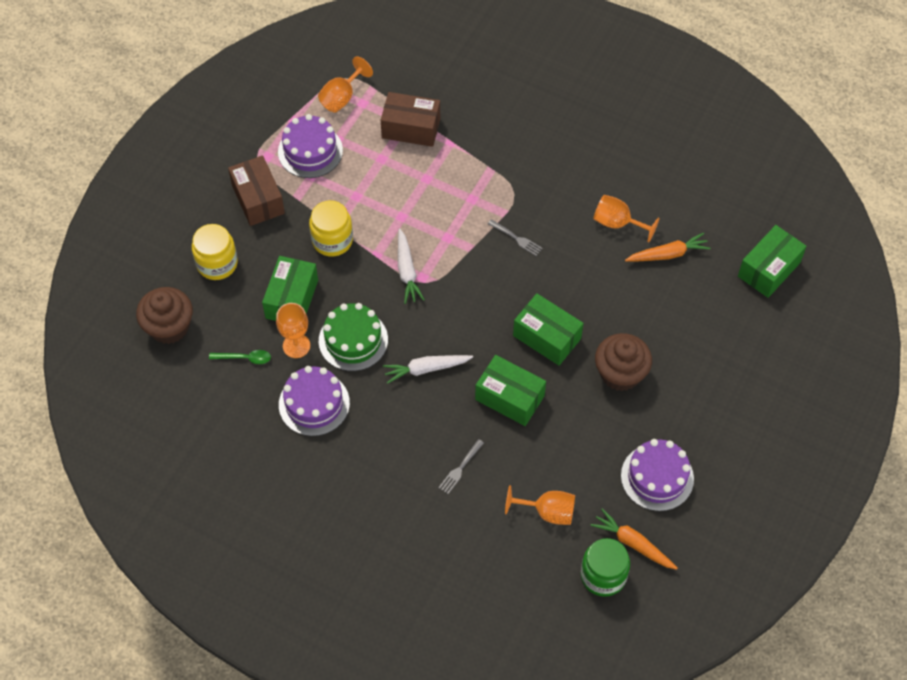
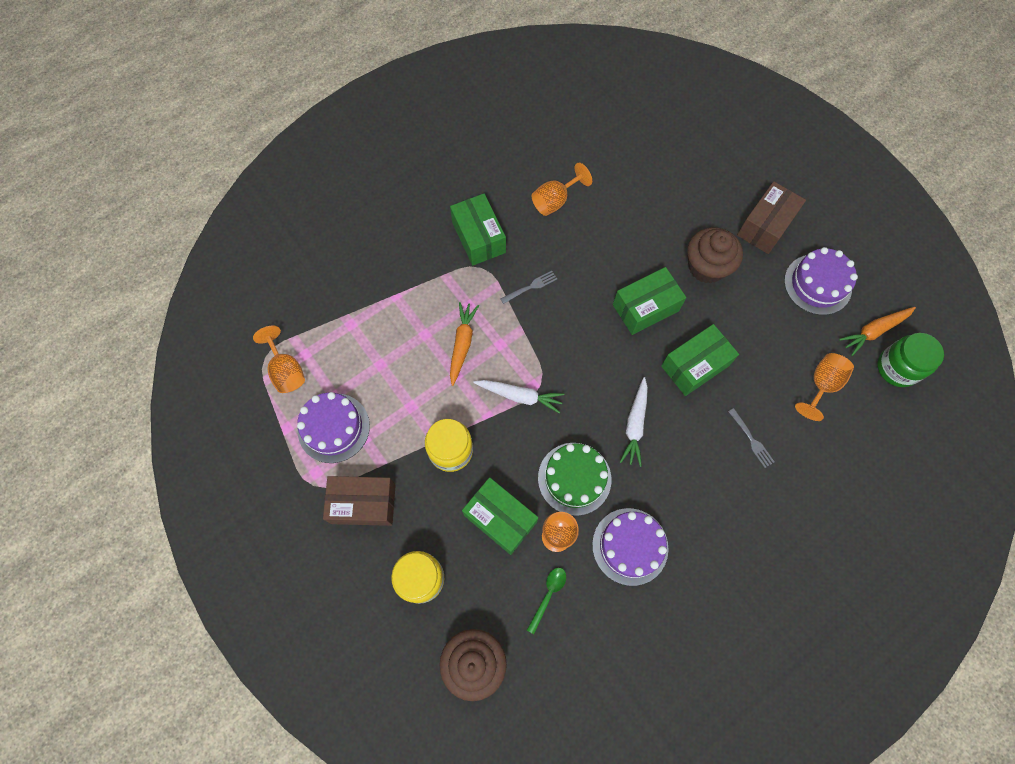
camera: 65 degrees left, 10 degrees up
(411, 128) = (360, 323): brown box -> brown box (765, 226)
(668, 254) = (605, 178): orange carrot -> orange carrot (462, 344)
(769, 269) = (654, 114): green box -> green box (478, 237)

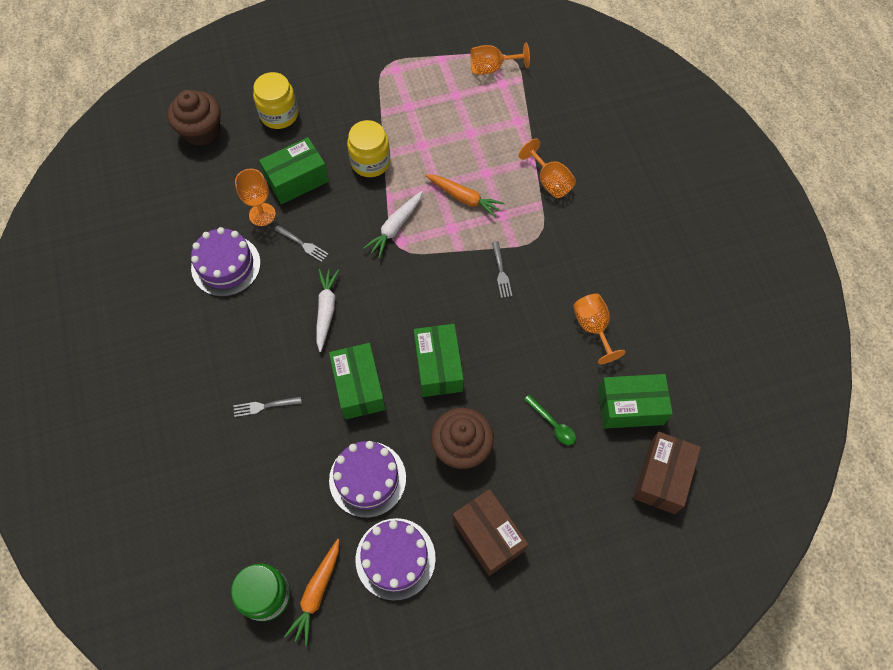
camera: 110 degrees right, 5 degrees down
(333, 428) = (427, 88): purple cake -> purple cake (367, 479)
(363, 503) = (355, 93): brown box -> brown box (662, 477)
(478, 237) = (572, 244): green box -> green box (630, 407)
(548, 595) = (221, 193): green spoon -> green spoon (553, 424)
(574, 478) = (302, 244): green cake -> grey fork
(635, 425) = (326, 310): white carrot -> white carrot turned 60 degrees clockwise
(821, 385) = (285, 502): orange goblet -> orange goblet (550, 181)
(874, 331) = (316, 593): orange carrot -> orange carrot turned 150 degrees counterclockwise

